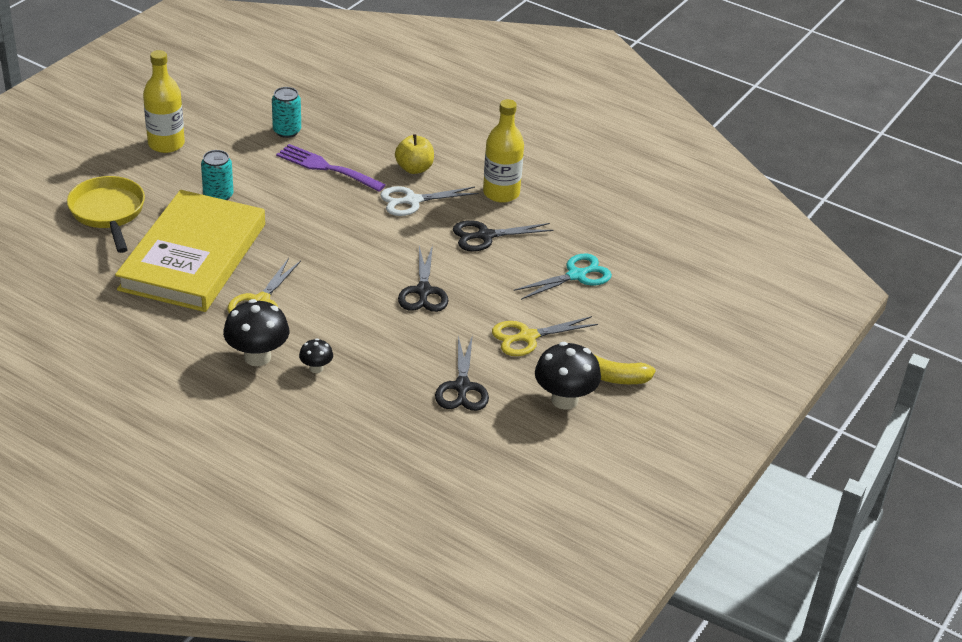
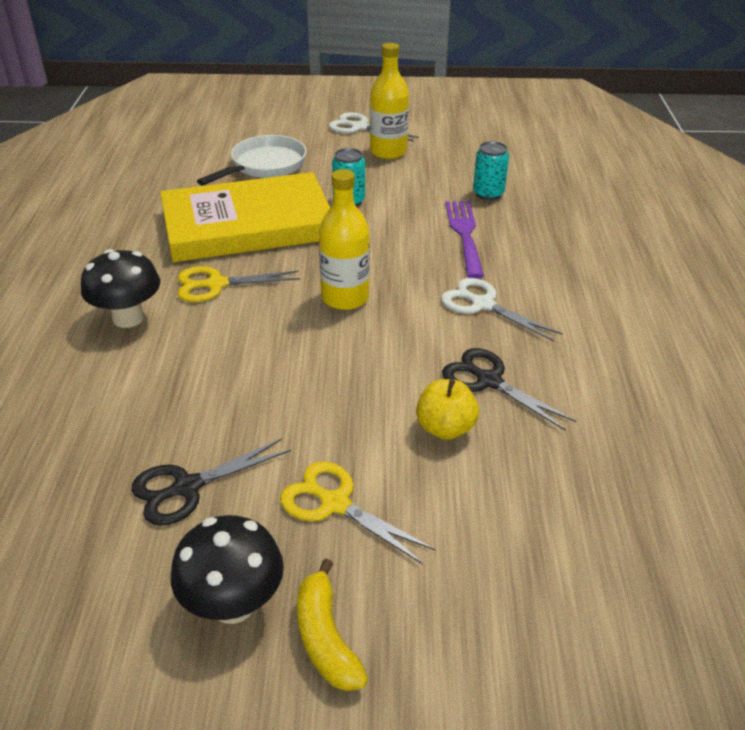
camera: 60 degrees right, 0 degrees up
(105, 138) = (359, 127): none -> white scissors
(108, 213) = (264, 166): yellow pan -> white pan
(316, 368) = (138, 361): black mushroom -> none
(414, 168) = (537, 283): yellow apple -> yellow apple (445, 428)
(423, 291) = (337, 378): black scissors -> none
(501, 193) = (580, 358): yellow bottle -> yellow bottle (345, 298)
(576, 275) = (506, 494): turquoise scissors -> none

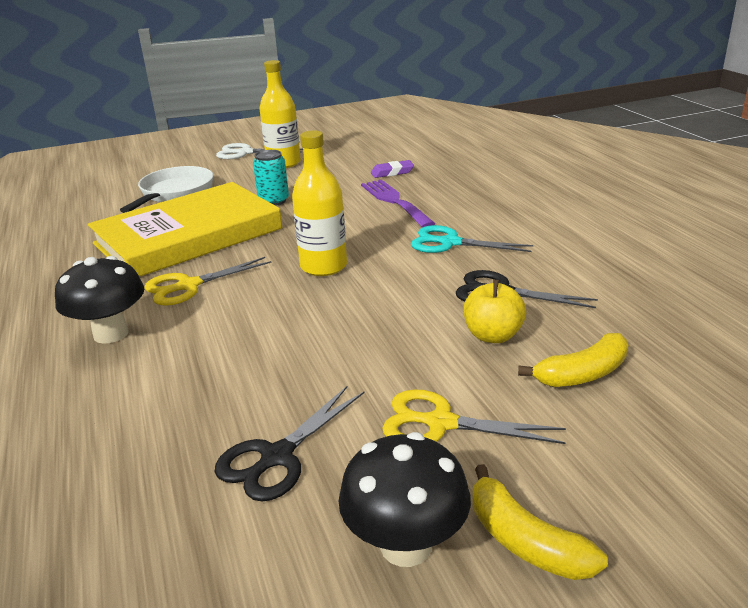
camera: 20 degrees left, 10 degrees down
(483, 304) = (450, 243): white scissors -> turquoise scissors
(488, 193) = (392, 172): turquoise can -> purple eraser
(496, 499) = (582, 374): none -> yellow banana

